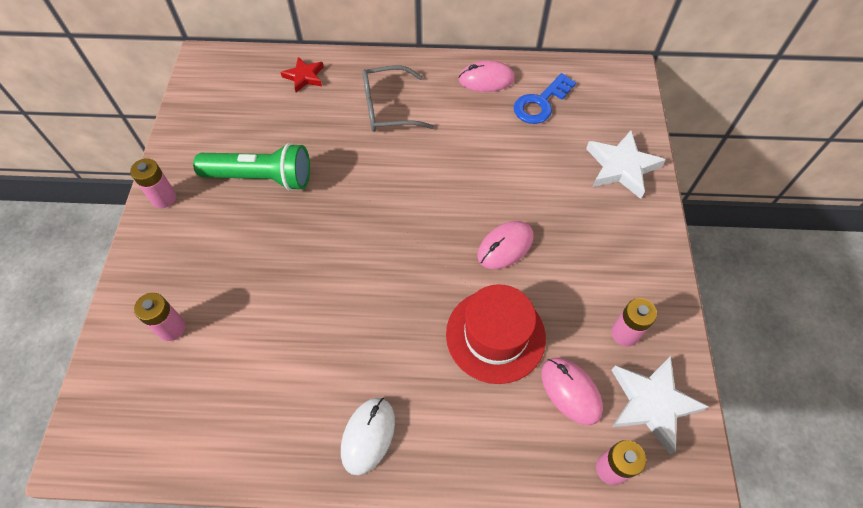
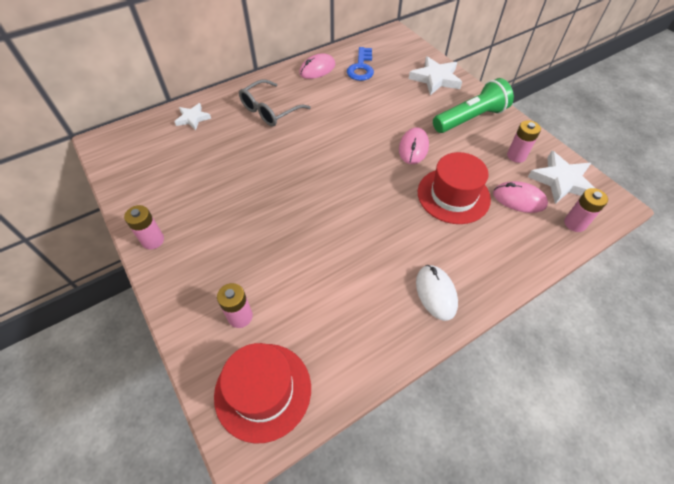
camera: 35 degrees left, 5 degrees down
(131, 415) = (263, 391): none -> red hat
(261, 177) = (219, 190): green flashlight -> green flashlight (470, 118)
(304, 77) = (193, 118): red star -> white star

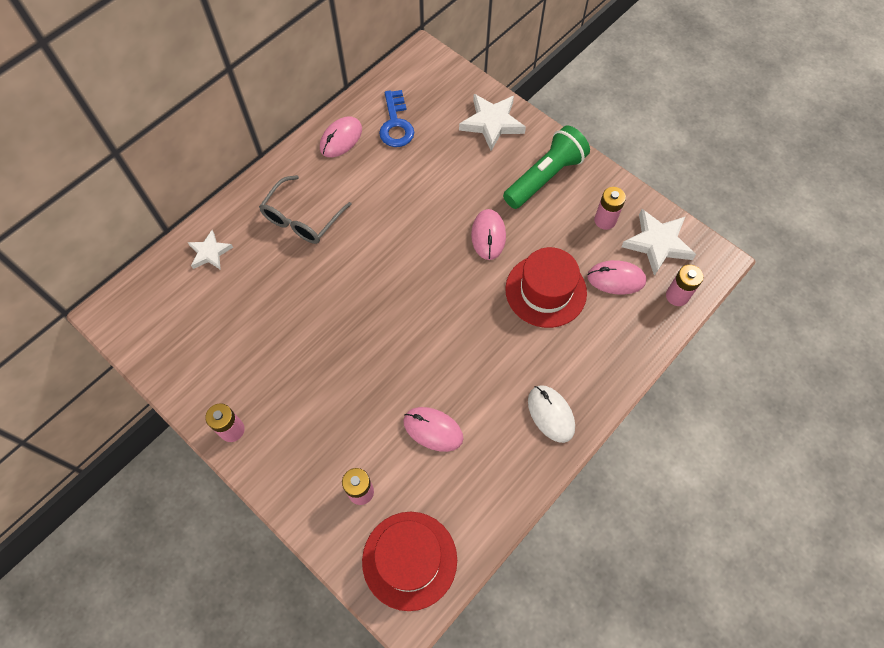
camera: 15 degrees left, 10 degrees up
(323, 280) = (433, 430): none -> pink mouse

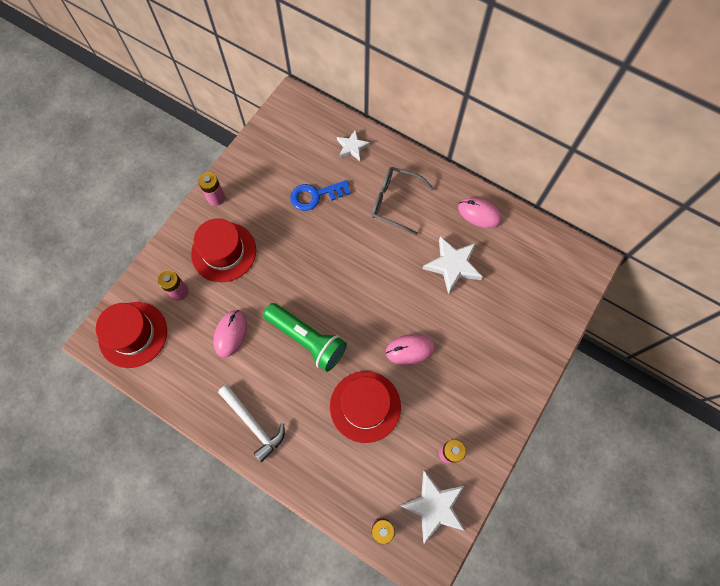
camera: 80 degrees right, 5 degrees up
(316, 427) = (224, 252): none -> red hat
(396, 124) = (506, 254): blue key -> blue key (315, 195)
(492, 123) = (531, 335): white star -> white star (453, 265)
(544, 177) = (483, 391): green flashlight -> green flashlight (307, 339)
(550, 414) = (253, 423): white mouse -> white hammer
(616, 279) = (388, 468): pink mouse -> none

